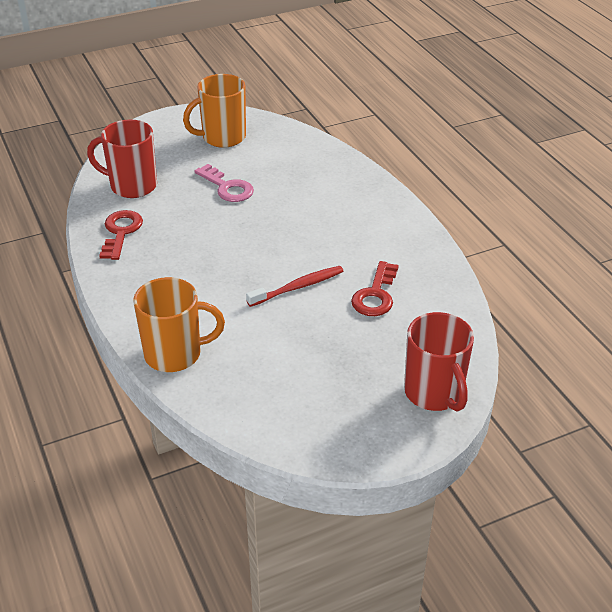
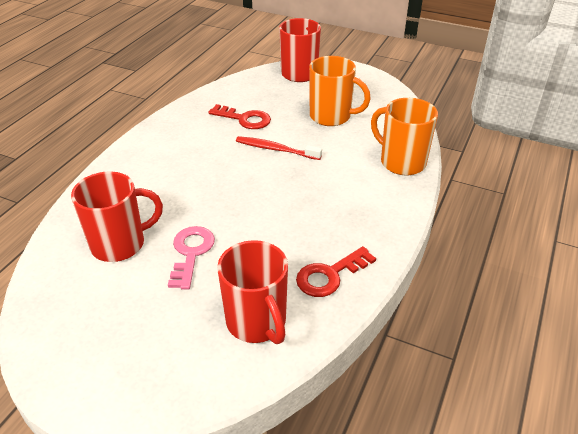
camera: 130 degrees left, 0 degrees up
(222, 137) = (98, 315): orange mug -> orange mug (331, 116)
(277, 164) = (120, 244): none -> red mug
(375, 295) = (244, 119): red key -> red key turned 45 degrees clockwise

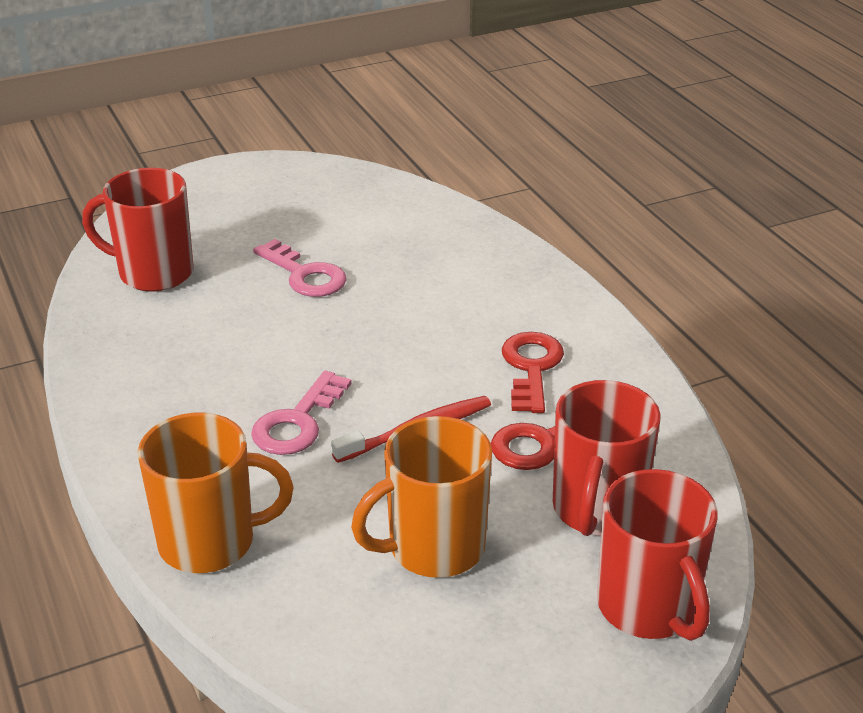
camera: 130 degrees right, 5 degrees down
(120, 244) = (384, 240): red mug -> red mug (597, 510)
(311, 181) = (297, 422): none -> pink key
(330, 275) = (131, 344): red key -> red key (531, 368)

